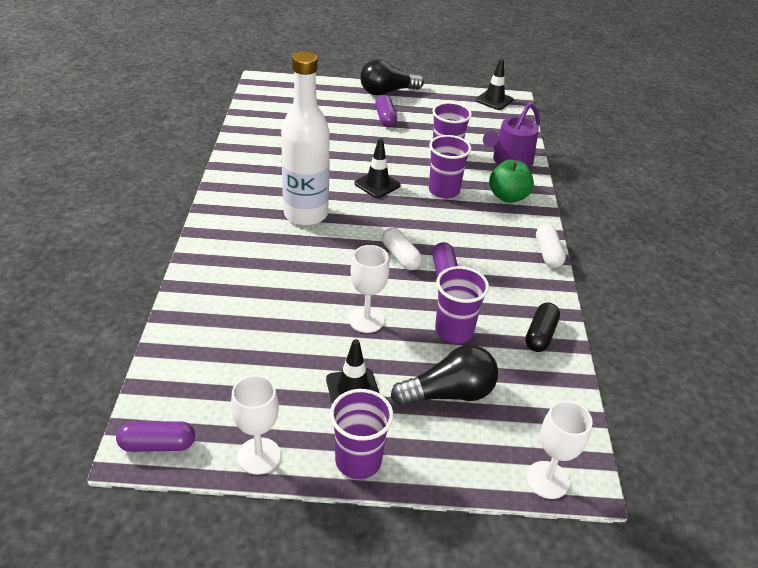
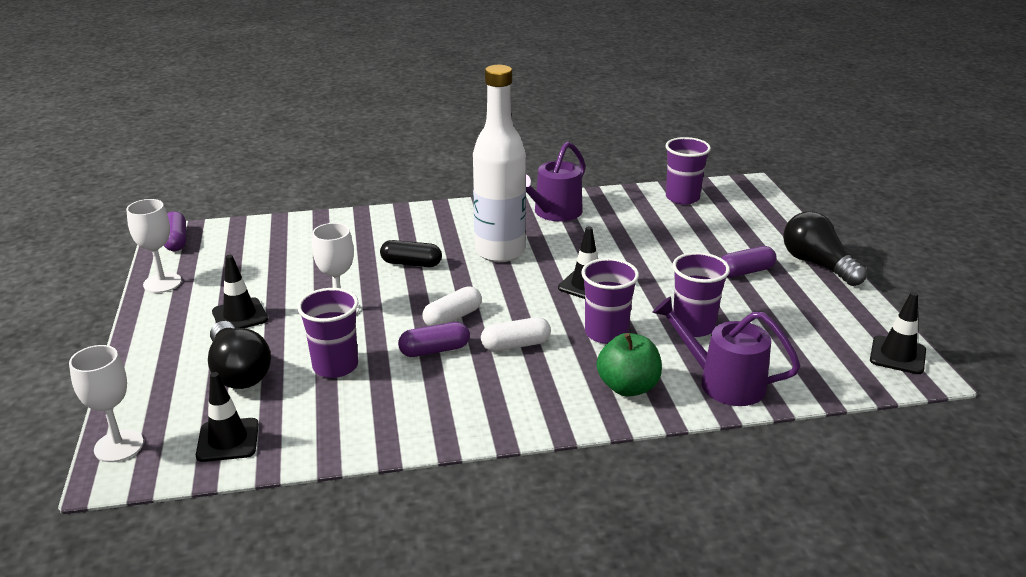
camera: 80 degrees right, 10 degrees down
(252, 174) = (554, 213): none -> purple watering can
(358, 461) = (153, 330): purple cup -> purple cup (682, 198)
(540, 335) = (342, 431): black capsule -> black capsule (411, 263)
(545, 403) = (228, 440): none -> black traffic cone
(548, 253) = (511, 431): white capsule -> white capsule (516, 345)

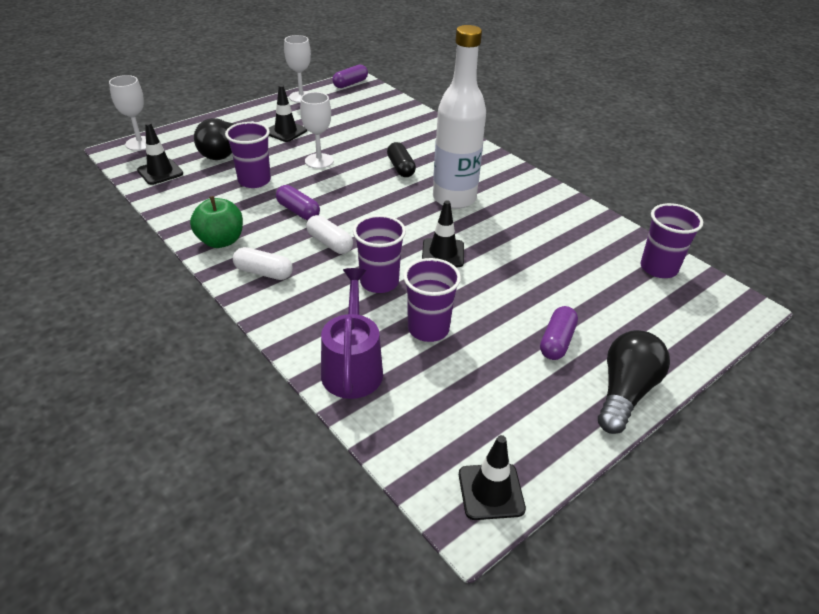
camera: 60 degrees right, 10 degrees up
(452, 317) = (344, 206): white capsule -> white capsule (264, 272)
(554, 213) = (544, 205): purple watering can -> none
(628, 387) = (310, 313): green apple -> green apple (221, 241)
(745, 271) = (557, 341): purple capsule -> purple capsule turned 75 degrees clockwise

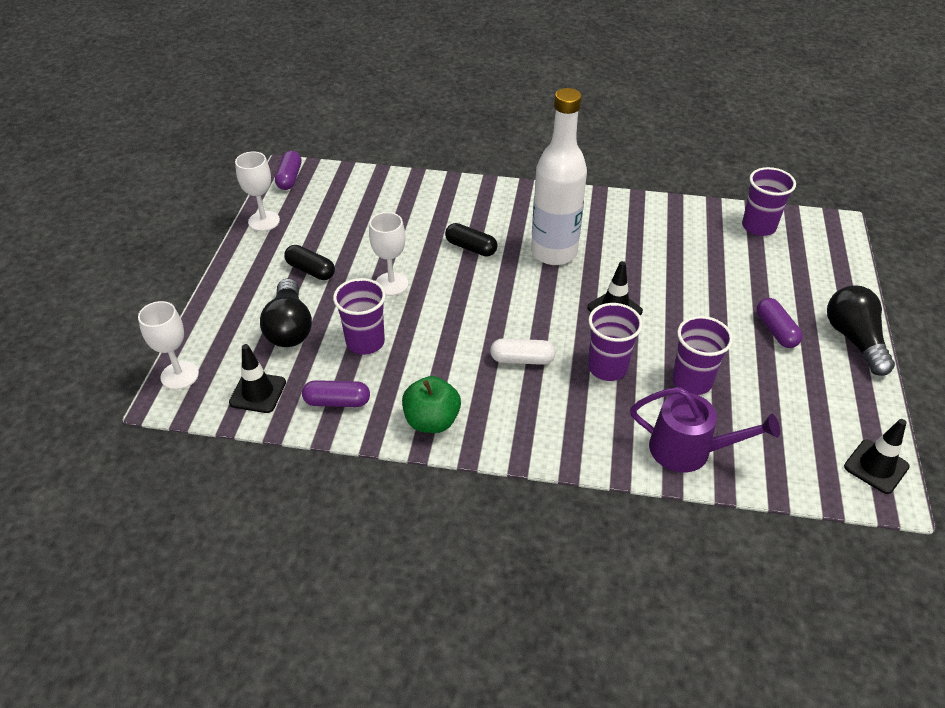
camera: 40 degrees left, 5 degrees up
(264, 272) = (512, 423): white capsule -> none
(285, 131) = (311, 270): black traffic cone -> black capsule
(298, 211) = (451, 347): purple capsule -> purple capsule (337, 402)
(352, 367) = (688, 450): purple watering can -> purple watering can turned 150 degrees clockwise

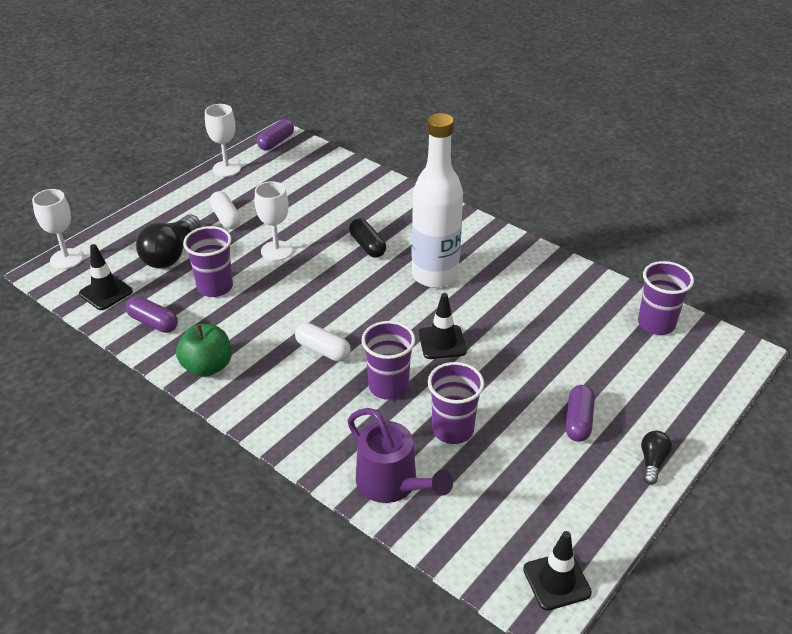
camera: 30 degrees right, 5 degrees down
(311, 270) = (226, 218): black capsule -> white capsule
(854, 339) = (652, 462): black light bulb -> black light bulb, size x0.53

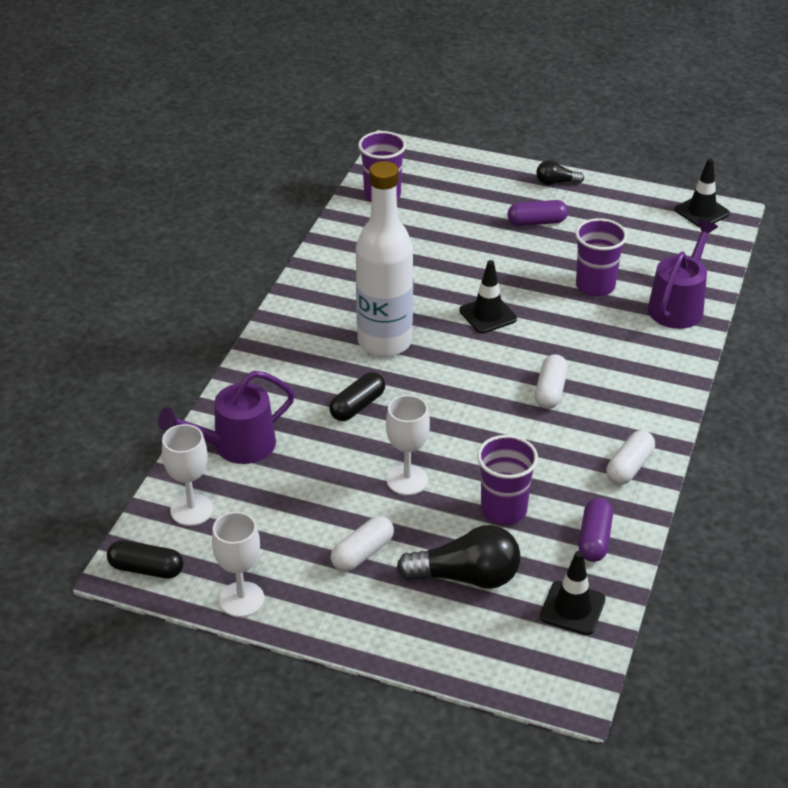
camera: 110 degrees left, 0 degrees up
(66, 259) = (534, 684): white goblet -> white goblet (191, 510)
(207, 367) = (629, 467): green apple -> white capsule
(276, 142) = (146, 569): purple capsule -> black capsule
(359, 188) = (236, 445): none -> purple watering can
(388, 386) = (570, 335): purple cup -> none

